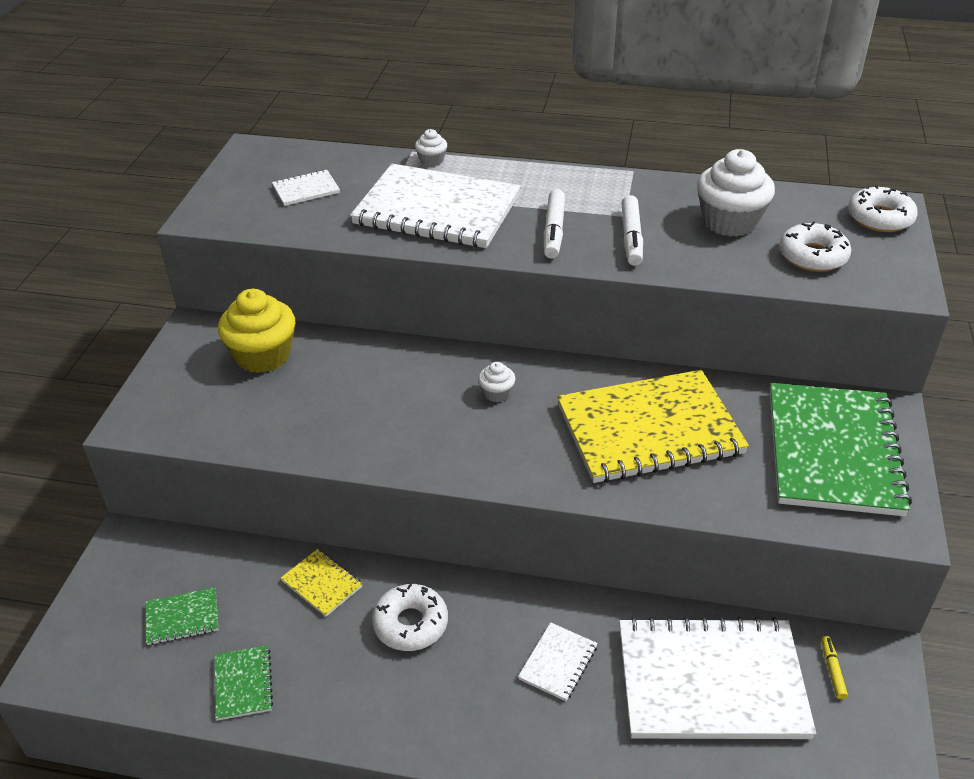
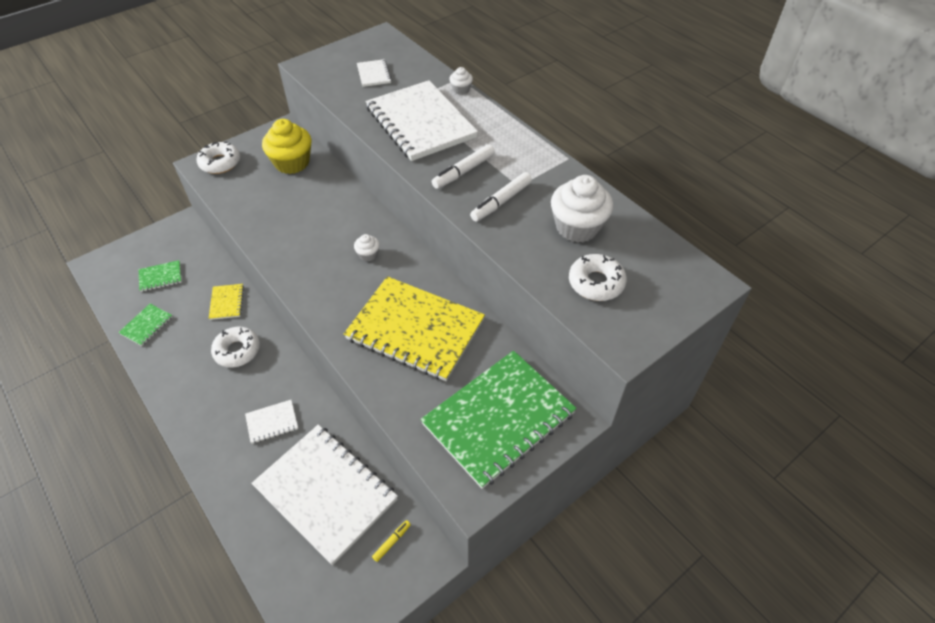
camera: 40 degrees right, 10 degrees up
(182, 618) = (160, 277): green notebook -> green notebook turned 45 degrees counterclockwise
(306, 189) = (374, 74): white notebook -> white notebook turned 60 degrees clockwise
(880, 218) = (686, 286): white donut -> white donut (220, 163)

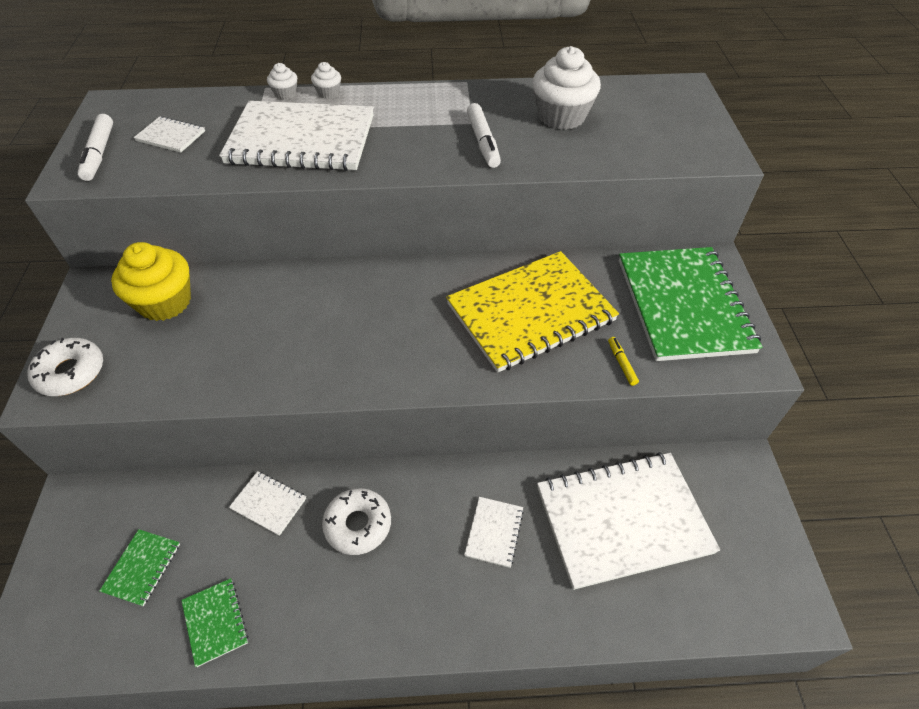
camera: 55 degrees left, 0 degrees up
(227, 302) = (269, 503): yellow notebook -> white notebook
(368, 254) = (391, 302): white cupcake -> white cupcake (328, 93)
(391, 542) = (712, 487): yellow marker -> yellow marker (621, 364)
(464, 171) = (413, 145): white marker -> white marker (99, 153)
(596, 283) = (639, 137): white donut -> none

